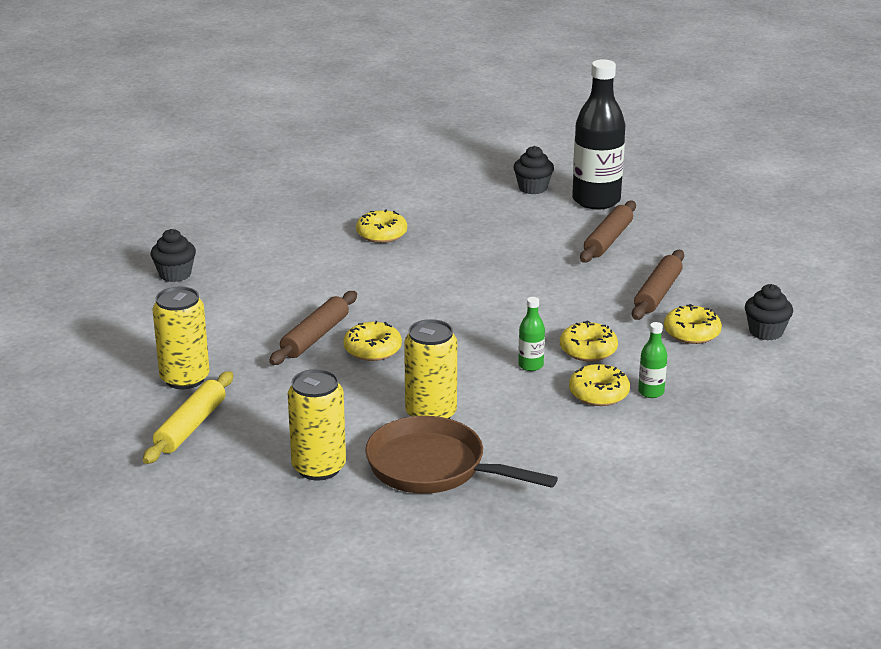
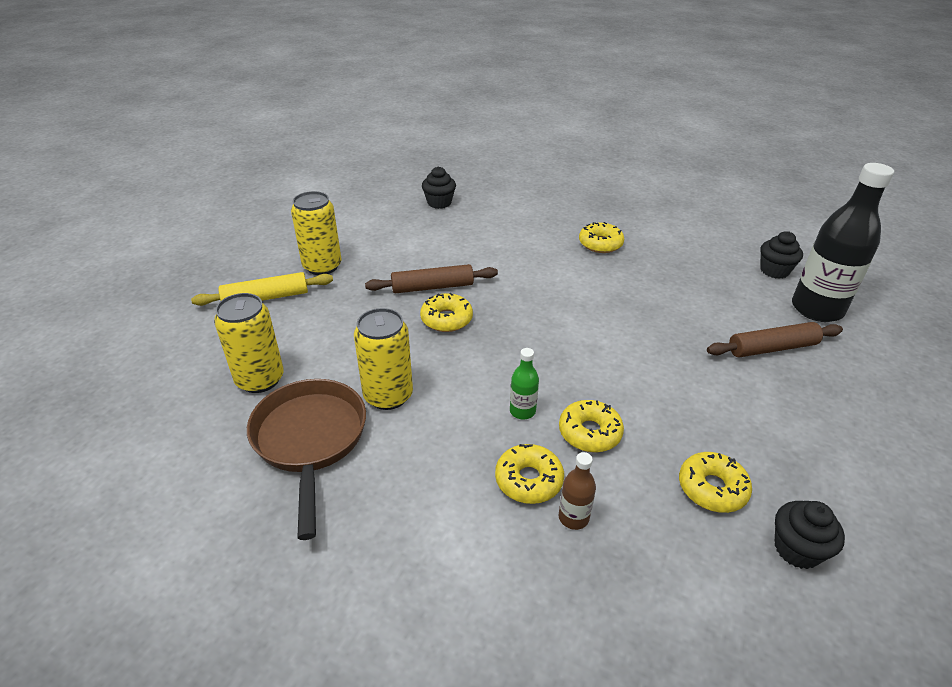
camera: 50 degrees right, 10 degrees up
(651, 392) = (573, 518): green bottle -> brown bottle
(657, 293) = (741, 425): brown rolling pin -> none

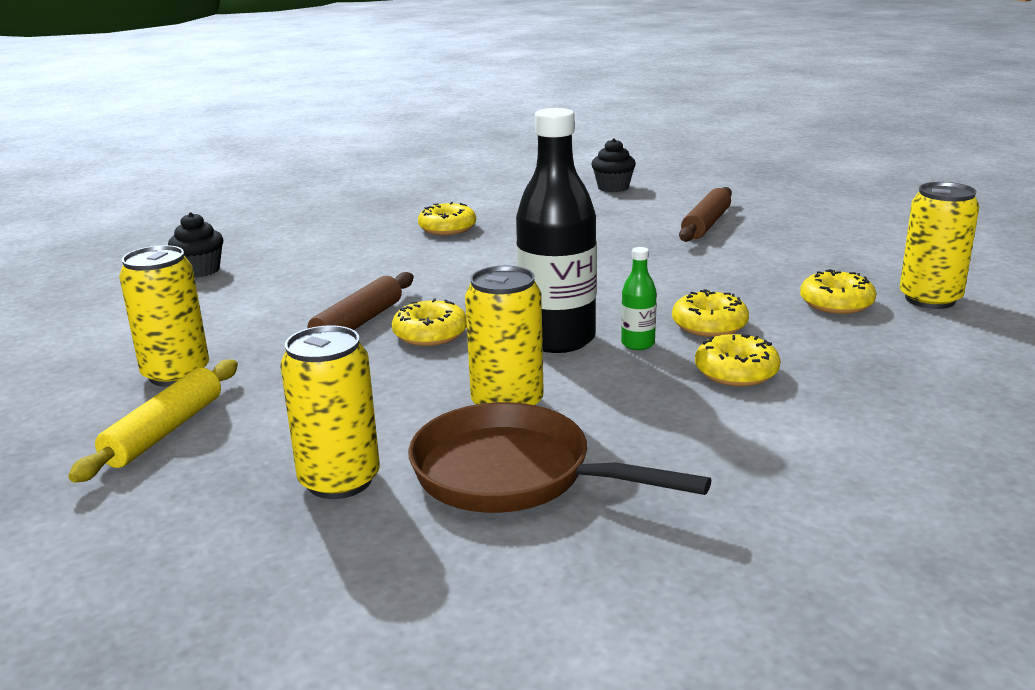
camera: 50 degrees left, 15 degrees down
(573, 518) = (807, 368): brown bottle -> none
(797, 549) = (930, 299): black cupcake -> yellow can
(816, 309) = (684, 194): black bottle -> black bottle (557, 339)

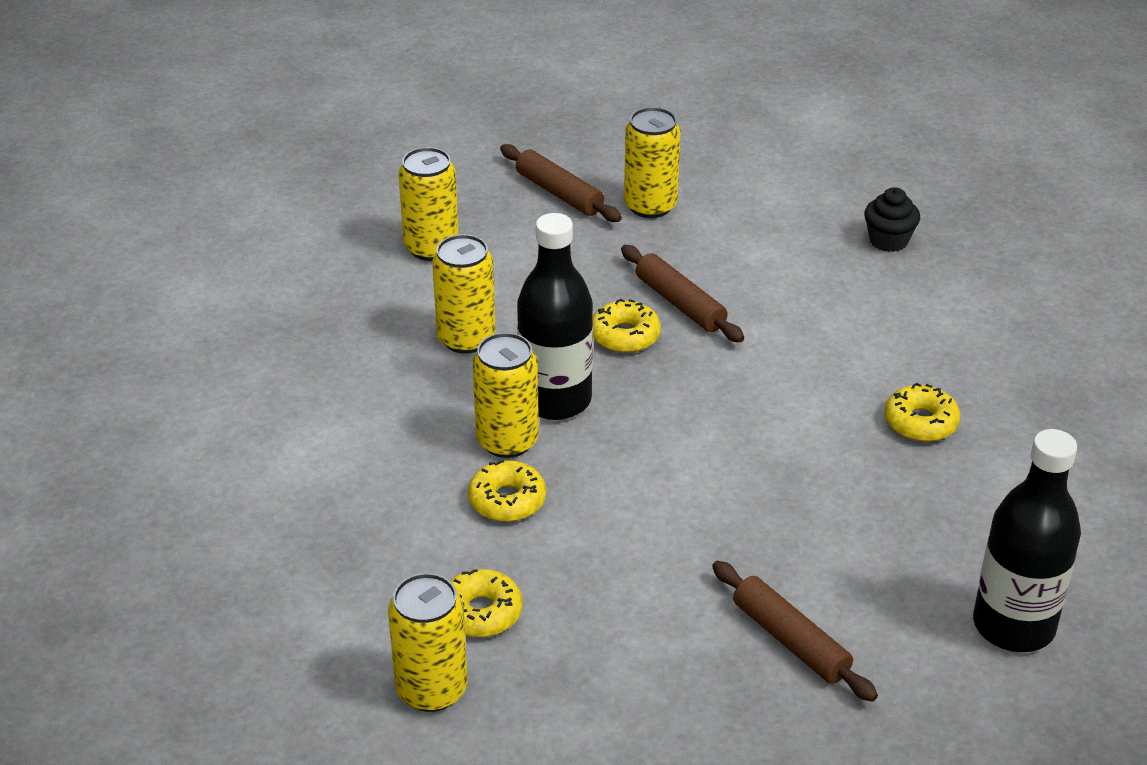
camera: 115 degrees right, 15 degrees up
(165, 431) = (559, 193): yellow rolling pin -> brown rolling pin
(513, 474) = (373, 313): brown pan -> none
(613, 187) = (1013, 626): black cupcake -> black bottle
(638, 344) = (507, 441): green bottle -> yellow can
(736, 372) = (410, 472): yellow donut -> none

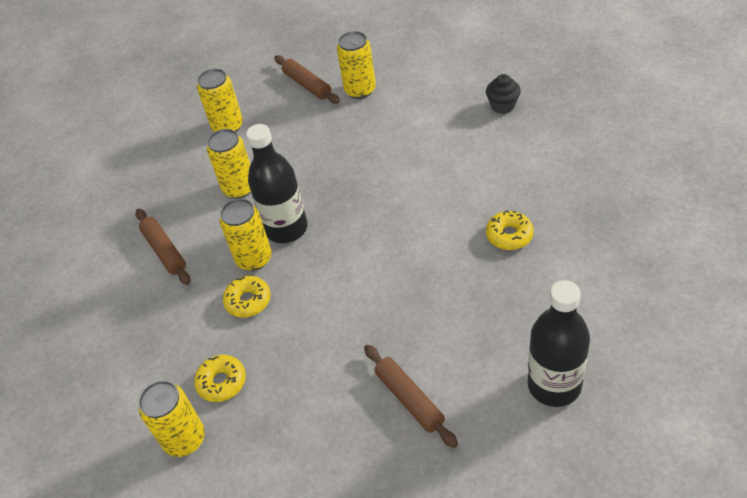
camera: 10 degrees right, 10 degrees up
(625, 336) = (334, 181): yellow donut -> none
(680, 303) = (369, 157): brown rolling pin -> brown rolling pin (164, 251)

